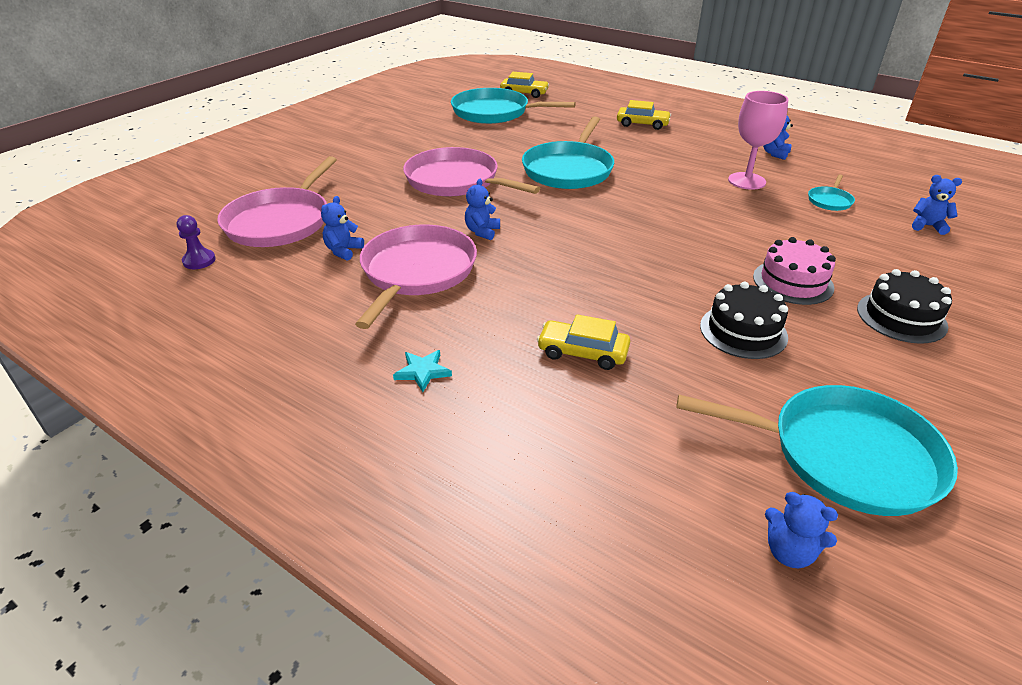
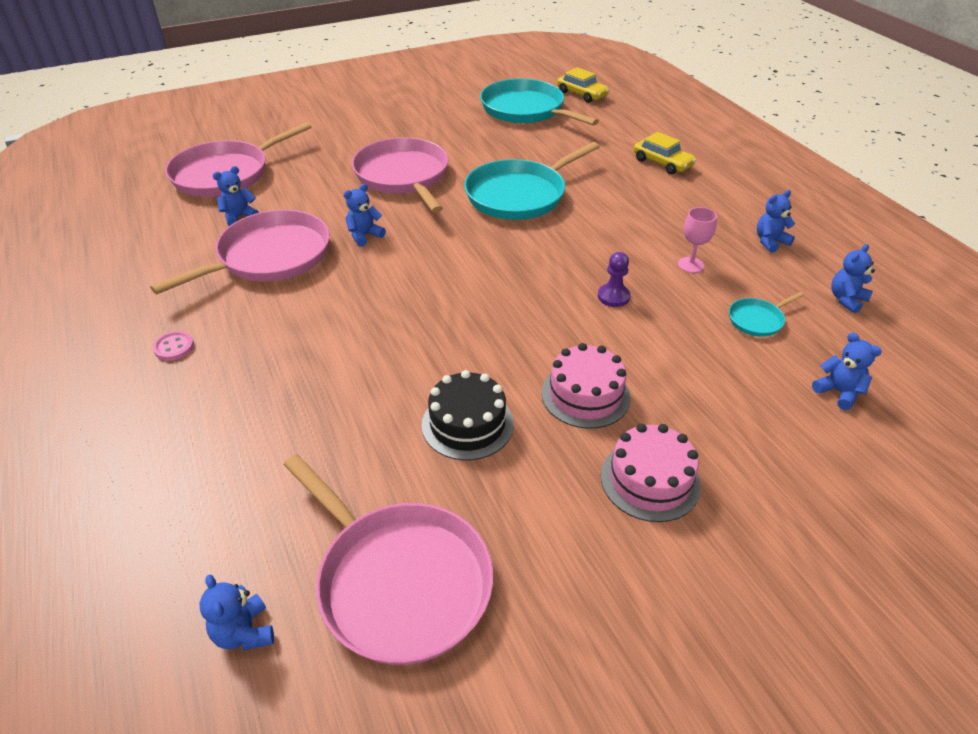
camera: 30 degrees right, 5 degrees up
(199, 261) = (136, 191): purple pawn -> purple pawn (613, 296)
(423, 371) = (174, 347): turquoise star -> pink button
(583, 352) = (307, 383): yellow car -> none
(746, 181) = (690, 265): pink goblet -> pink goblet, size x0.59
(844, 455) = (399, 581): turquoise pan -> pink pan
(861, 174) = (846, 299): none -> blue teddy bear
(901, 317) = (650, 480): black cake -> pink cake

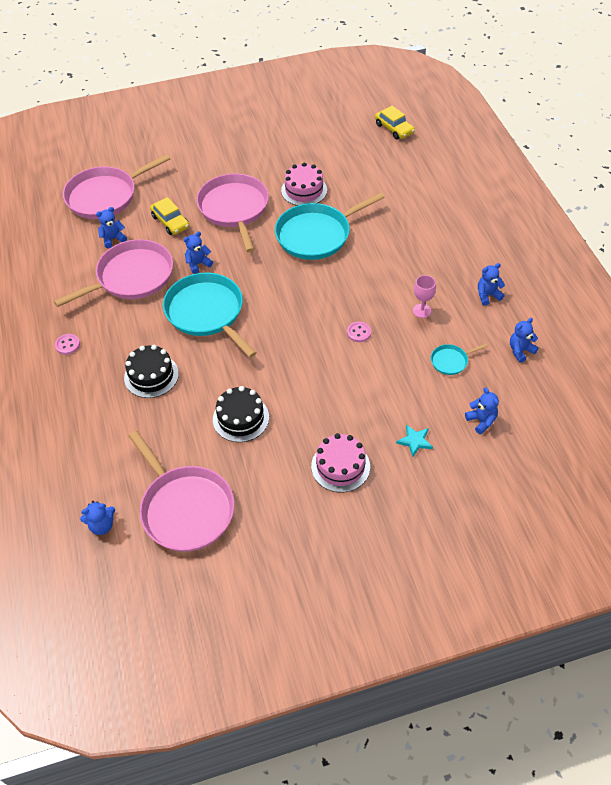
camera: 10 degrees right, 10 degrees up
(244, 632) = (102, 525): blue teddy bear -> blue teddy bear turned 90 degrees counterclockwise
(312, 377) = (151, 376): none -> black cake
(526, 110) = (343, 144): turquoise pan -> turquoise pan (207, 313)
(585, 395) = (318, 406): pink cake -> pink cake (304, 190)
(613, 296) = (359, 332): purple pawn -> pink button
(662, 163) = (435, 211): yellow car -> yellow car (170, 222)
(752, 430) = (415, 441): none -> turquoise star

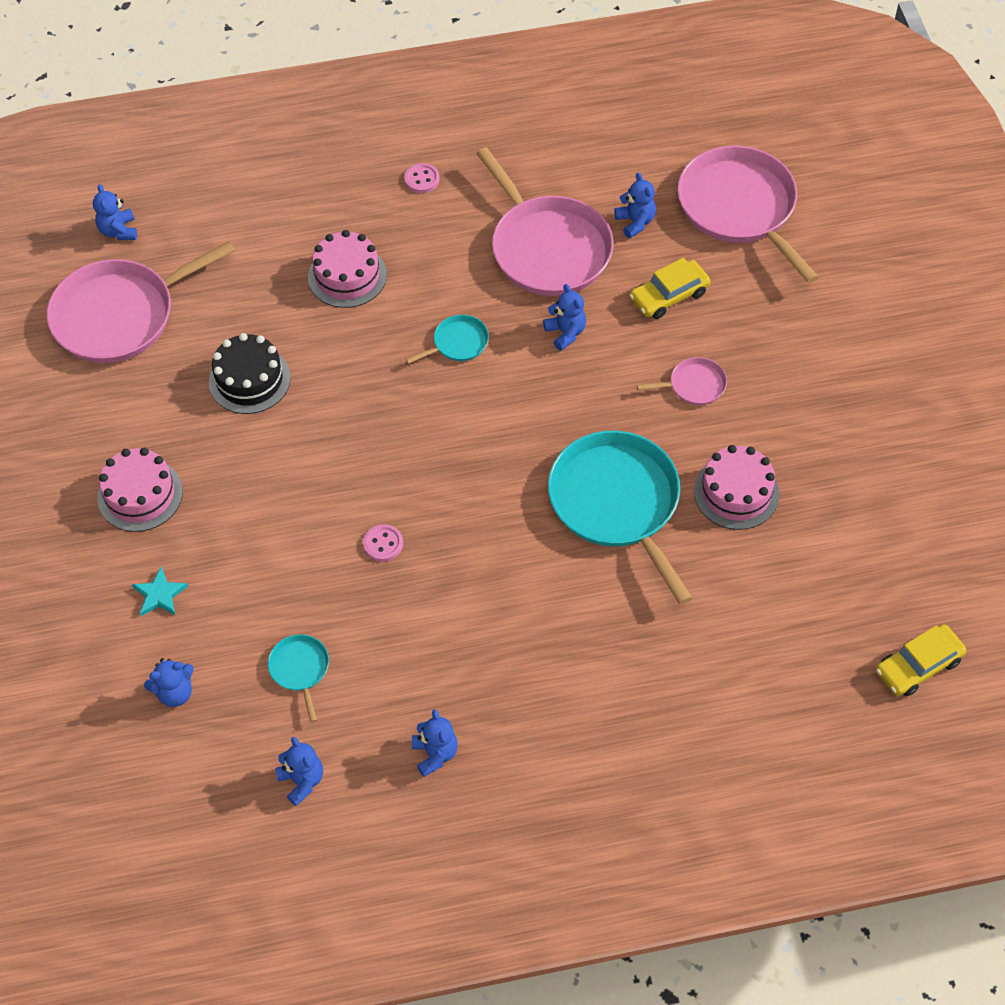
camera: 95 degrees right, 5 degrees up
(151, 376) = (347, 276): black cake -> pink cake
(207, 313) = (458, 343): turquoise pan -> turquoise pan, size x0.44
(234, 209) = (694, 385): pink pan -> pink pan, size x0.44
(422, 311) = (415, 643): pink goblet -> none

